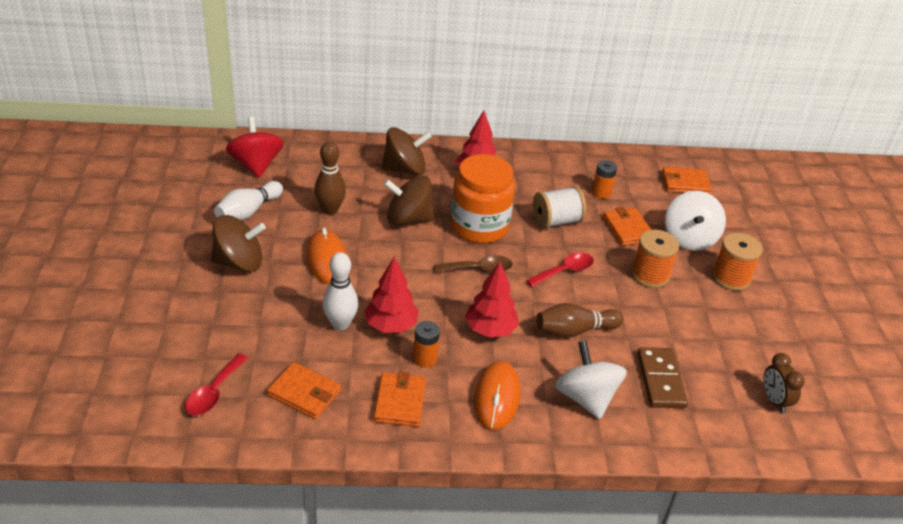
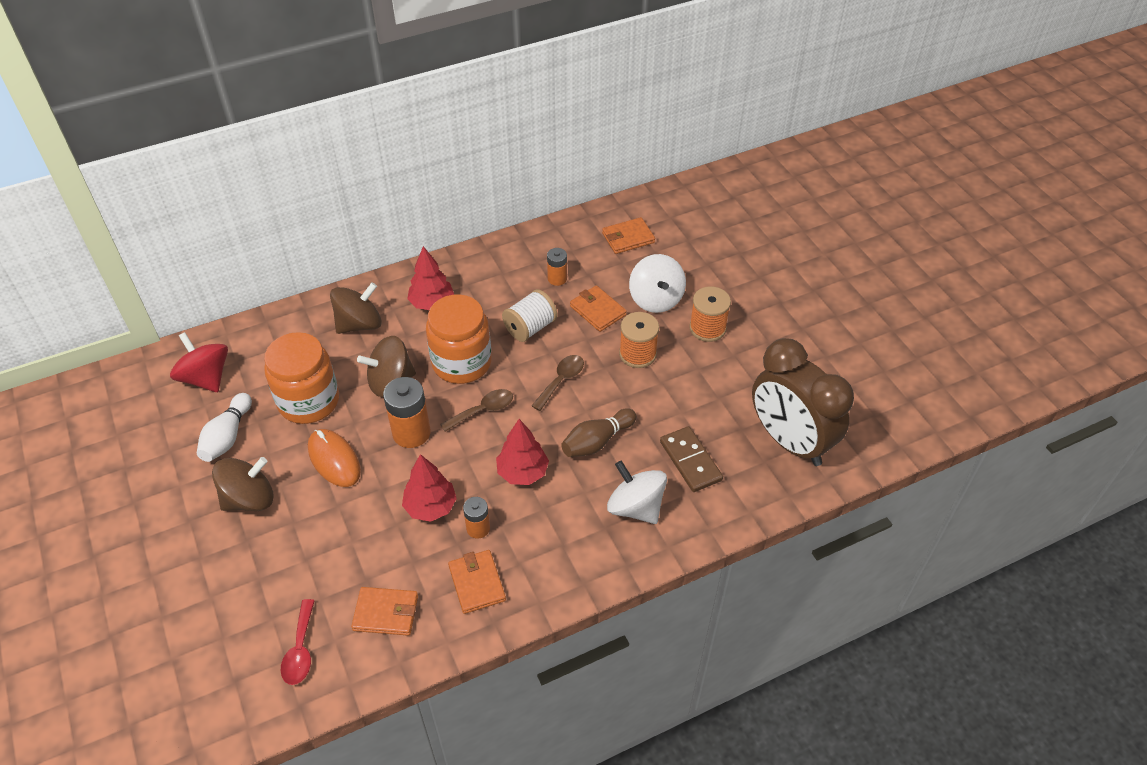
camera: 20 degrees left, 10 degrees up
(330, 210) = (309, 401): brown bowling pin -> orange jar
(340, 324) = (382, 525): white bowling pin -> none
(405, 263) = (411, 433): none -> orange battery
(496, 397) = (560, 540): orange mouse -> none
(565, 271) = (561, 380): red spoon -> brown spoon
(774, 401) = (789, 441): brown clock -> brown clock, size x2.49

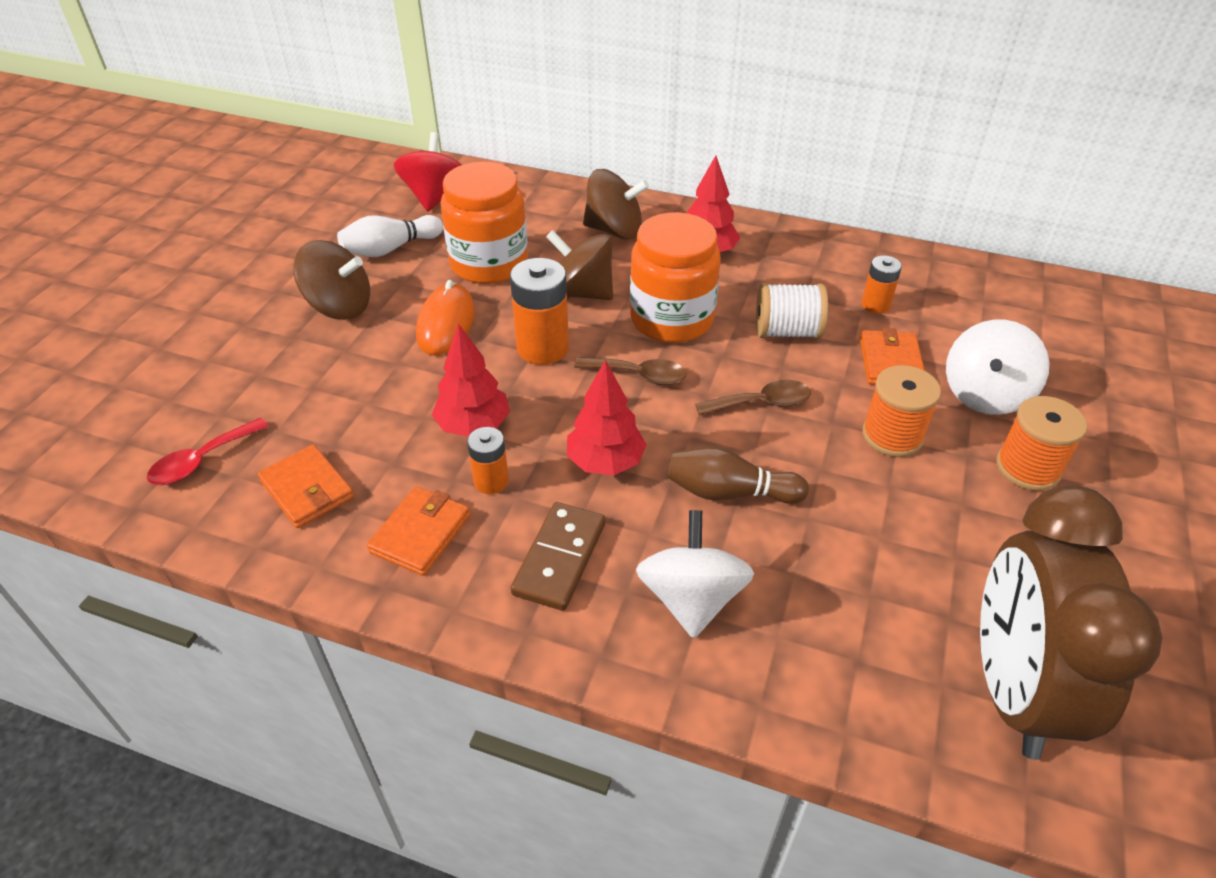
camera: 45 degrees right, 5 degrees down
(628, 238) = (1017, 314): orange wallet -> none
(690, 461) = (827, 601): brown domino -> brown domino (559, 558)

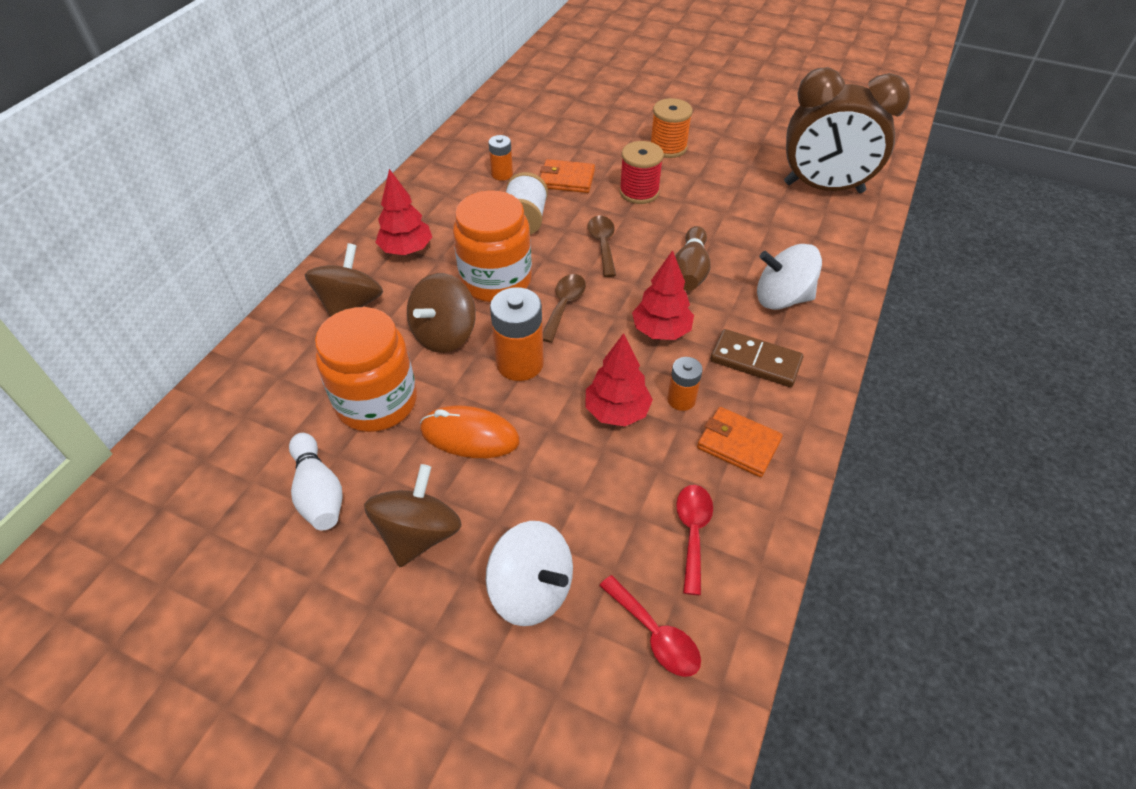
camera: 85 degrees left, 5 degrees up
(307, 489) = (693, 532): orange wallet -> red spoon
(435, 197) = (222, 453): red spinning top -> none
(892, 436) = (639, 192): orange spool -> red spool
(985, 394) = (603, 148): white spinning top -> white spinning top (532, 590)

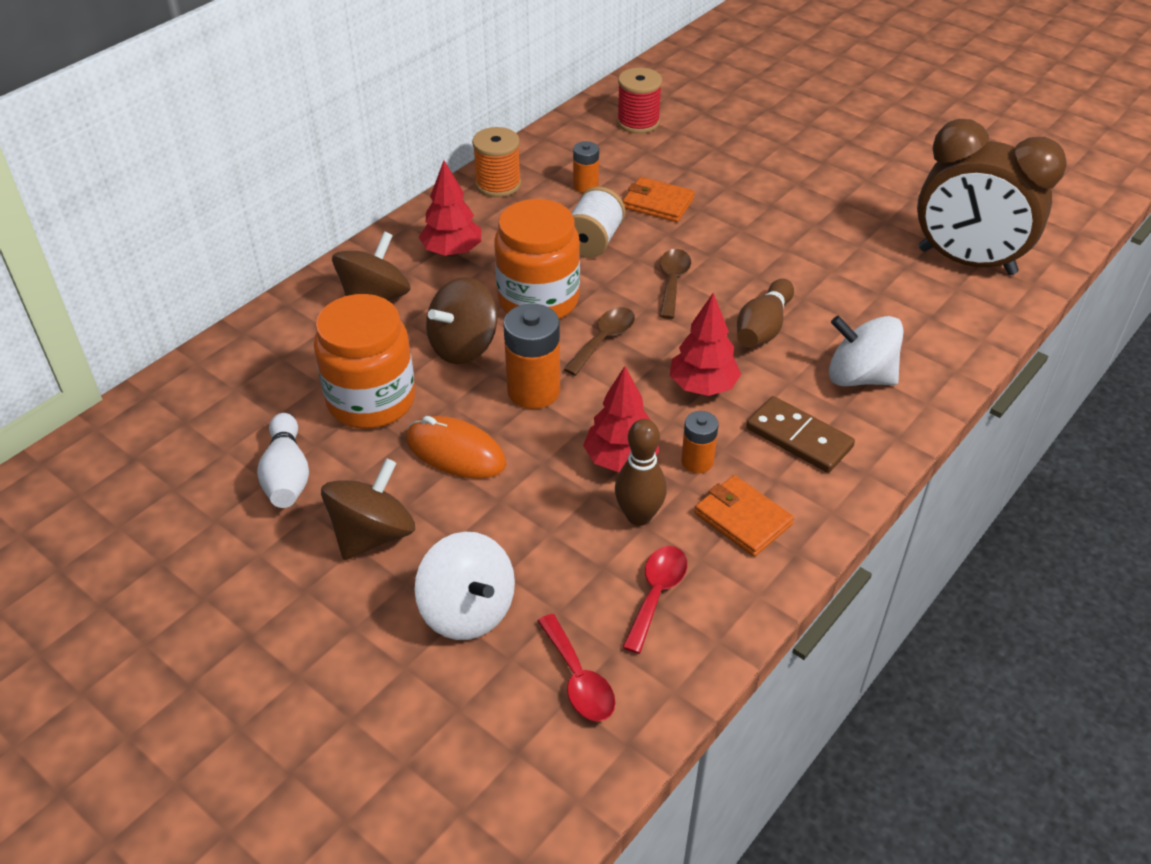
camera: 15 degrees right, 5 degrees down
(639, 192) = (737, 231): red spool -> red spool (638, 122)
(651, 461) = (639, 516): none -> brown bowling pin
(668, 147) = (793, 185): orange spool -> orange spool (498, 184)

